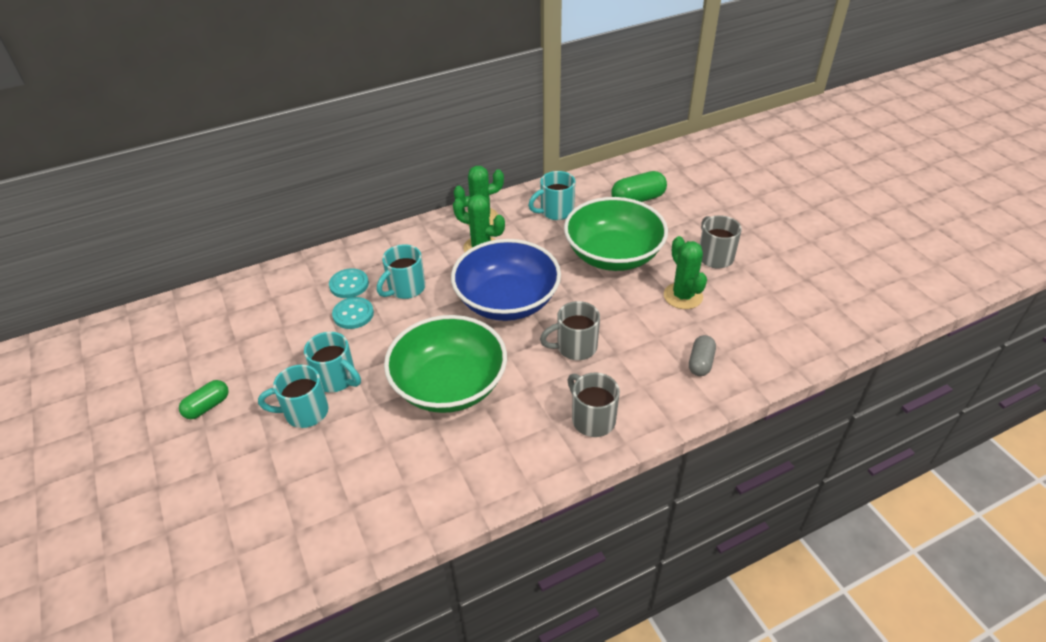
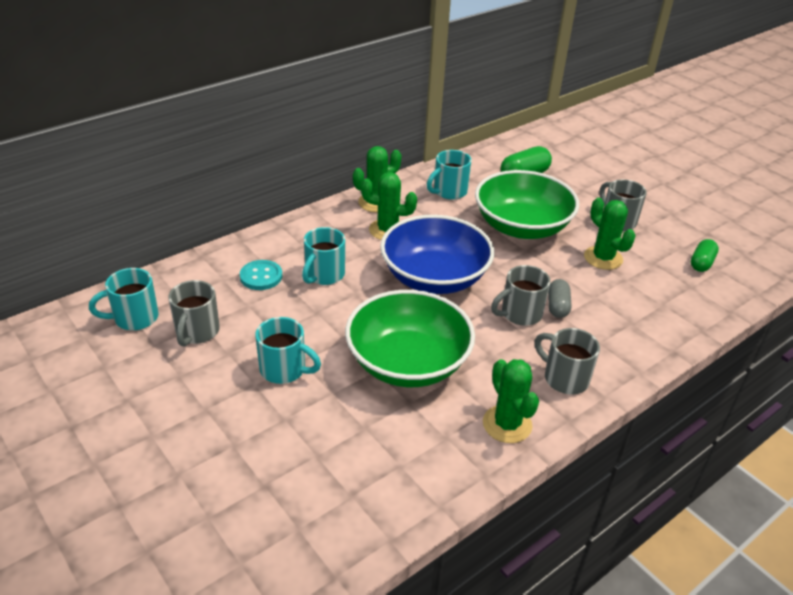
camera: 15 degrees left, 5 degrees down
(207, 406) = (147, 414): green capsule -> green capsule (701, 263)
(275, 334) = (197, 332): none -> grey mug
(305, 412) = (262, 407): turquoise mug -> turquoise mug (134, 318)
(353, 314) = (277, 305): turquoise button -> none
(518, 459) = (507, 424): none -> green cactus
(700, 363) = (645, 316): grey capsule -> grey capsule (557, 306)

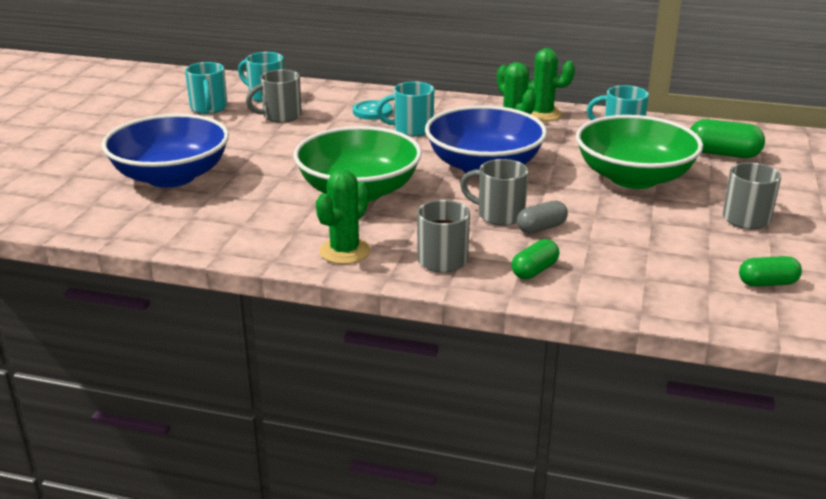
camera: 55 degrees right, 10 degrees down
(243, 470) = (171, 176): none -> blue bowl
(284, 370) = (284, 154): turquoise mug -> turquoise mug (209, 108)
(603, 258) = (663, 228): green cactus -> none
(616, 344) = (534, 270): none -> green capsule

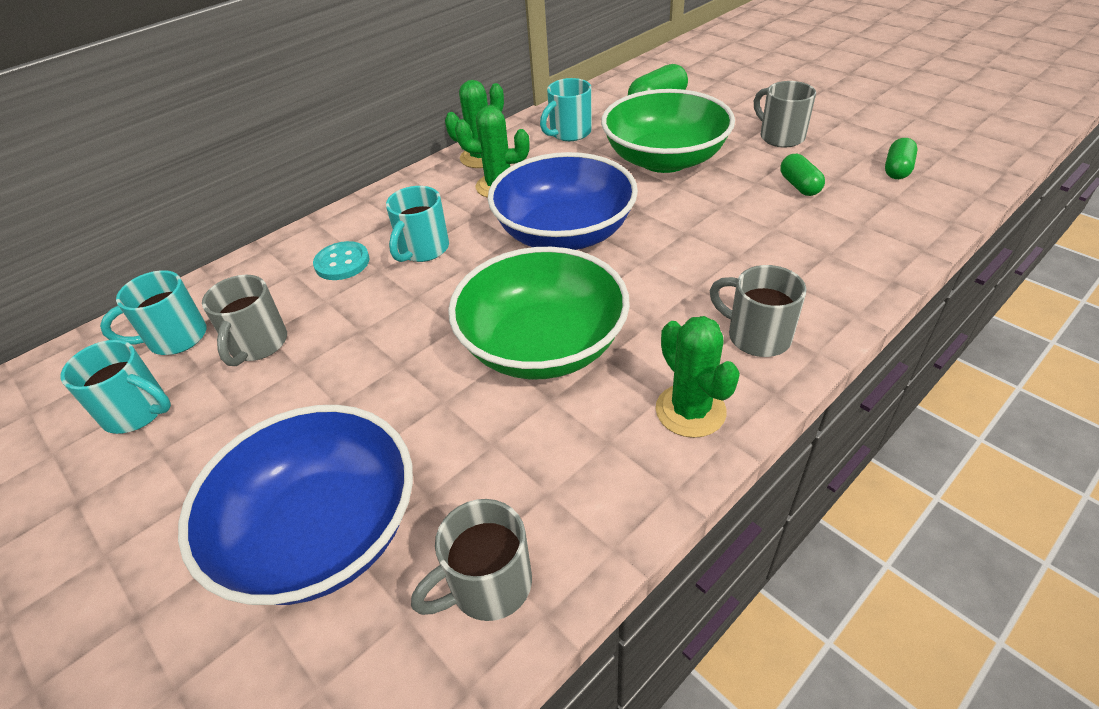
camera: 55 degrees left, 15 degrees up
(499, 215) = (681, 262): grey mug -> grey mug (488, 585)
(534, 270) = (814, 282): green capsule -> green capsule (799, 186)
(541, 228) = (728, 246): grey capsule -> none

